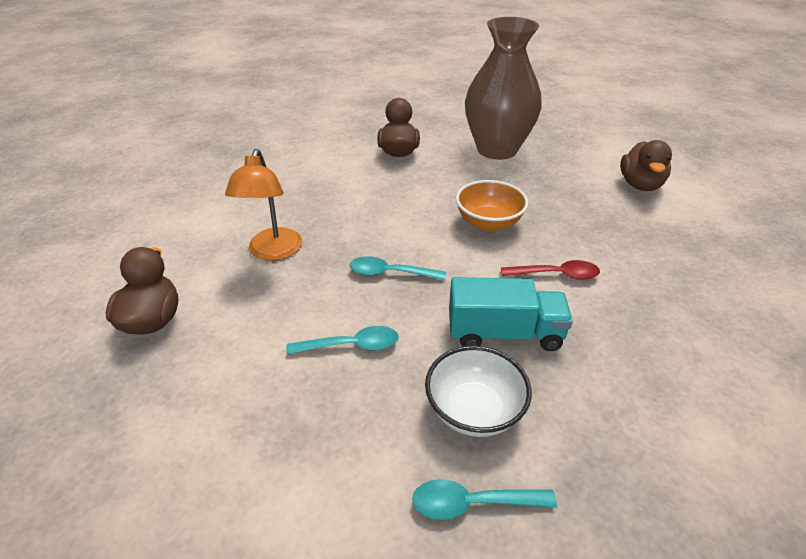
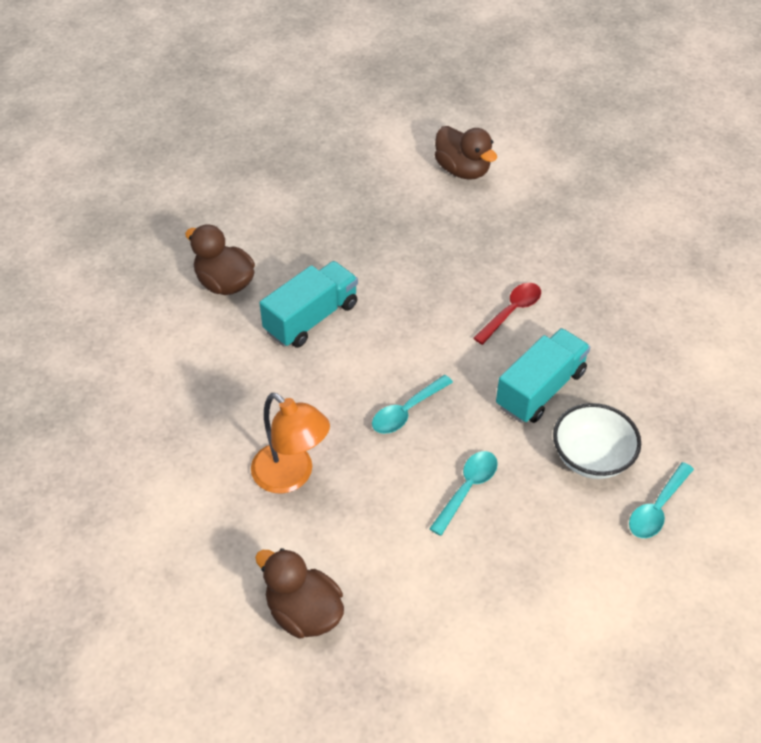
camera: 50 degrees left, 10 degrees up
(416, 193) = (311, 318): none -> turquoise truck
(488, 223) = (408, 302): orange bowl -> none
(497, 149) = (306, 212): brown vase -> none

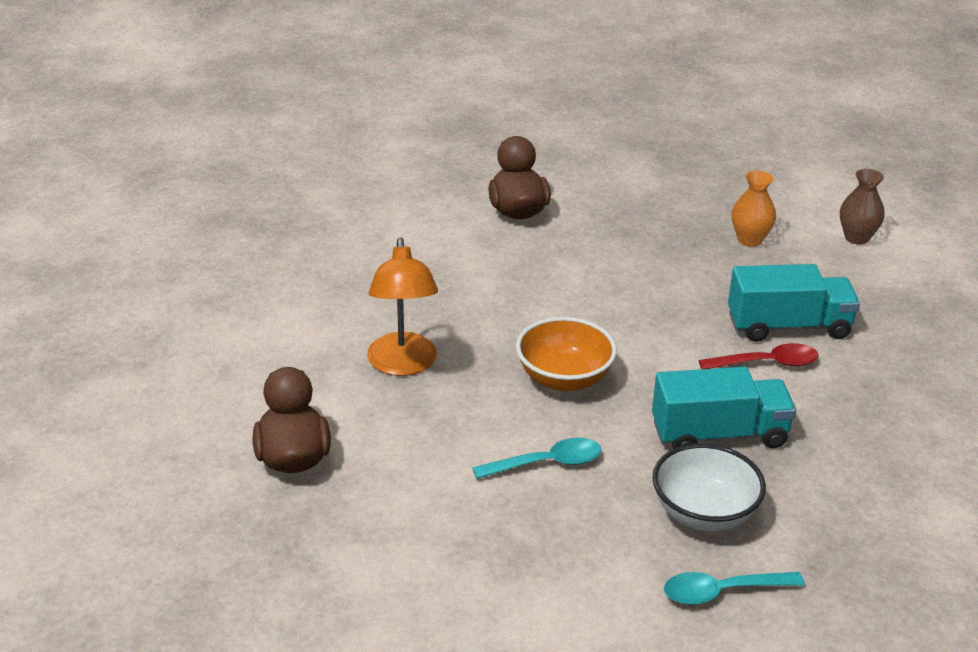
camera: 40 degrees right, 15 degrees down
(311, 318) = (562, 271): turquoise truck -> turquoise truck (788, 326)
(402, 212) = (750, 240): none -> orange vase
(407, 411) = (564, 378): turquoise spoon -> orange bowl
(462, 170) = (857, 237): brown duck -> brown vase

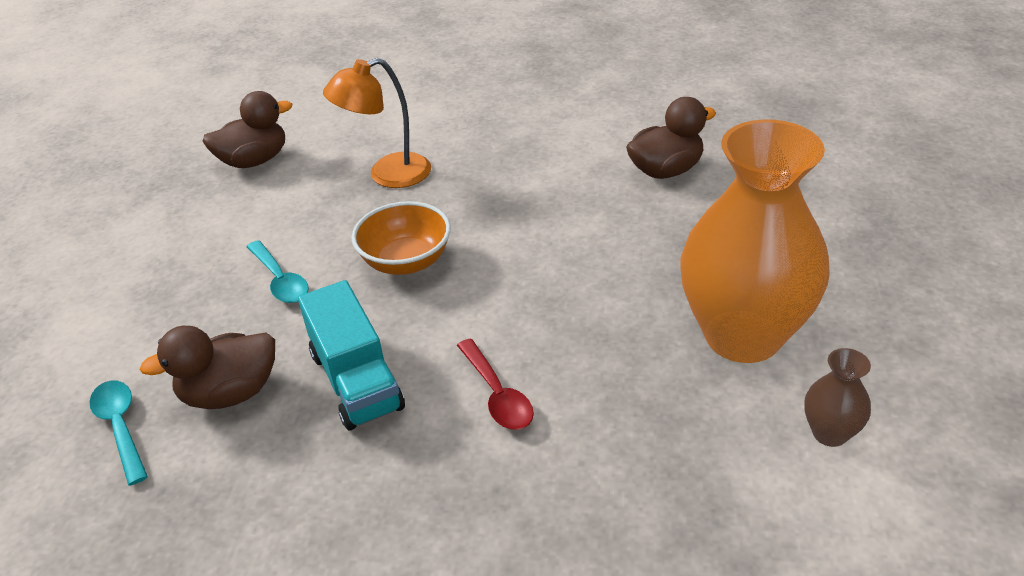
camera: 75 degrees right, 5 degrees up
(704, 513) = (230, 393): white bowl -> brown duck
(750, 240) = (742, 336): orange vase -> orange vase, size x2.46
(788, 326) = (580, 400): turquoise truck -> none

